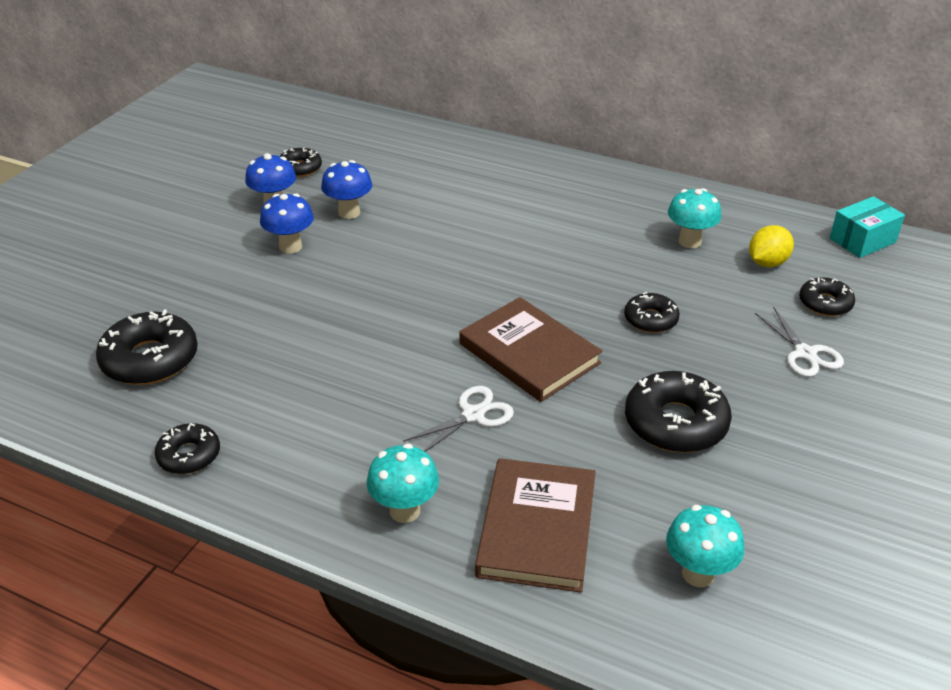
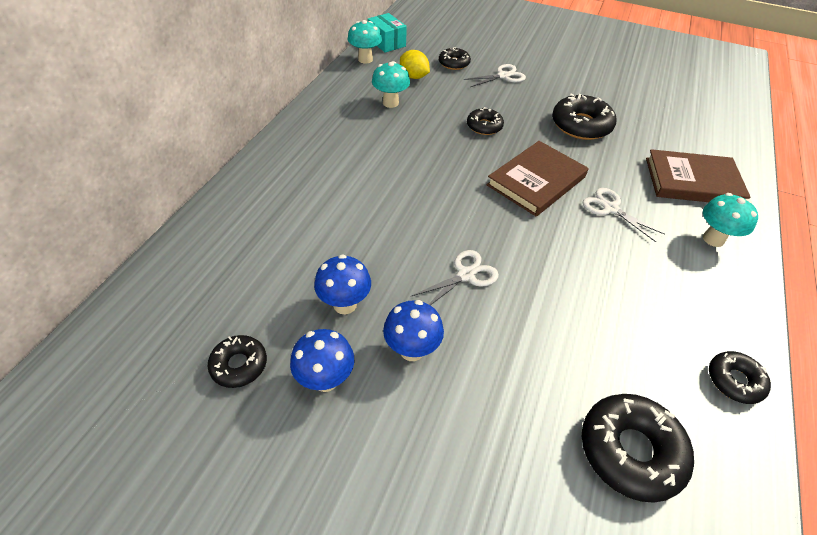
camera: 95 degrees left, 10 degrees up
(373, 282) = (466, 275): none -> white scissors
(698, 573) = (689, 128): turquoise mushroom -> turquoise mushroom (365, 59)

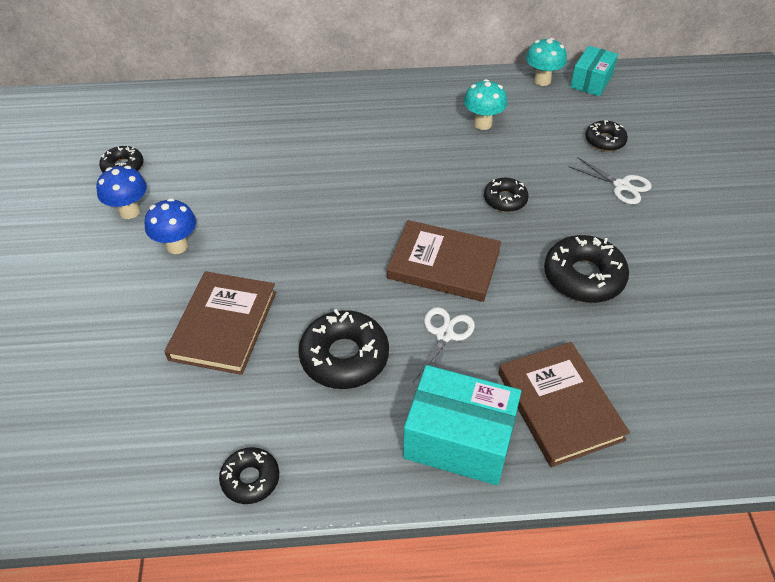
camera: 65 degrees right, 0 degrees up
(345, 304) = (202, 194): blue mushroom -> none
(414, 77) = (546, 122): yellow lemon -> none
(466, 275) = (275, 252): white scissors -> none
(544, 344) = (223, 325): none -> brown book
(630, 451) = (139, 407): black donut -> black donut (344, 357)
(713, 239) = (459, 440): turquoise mushroom -> turquoise box

